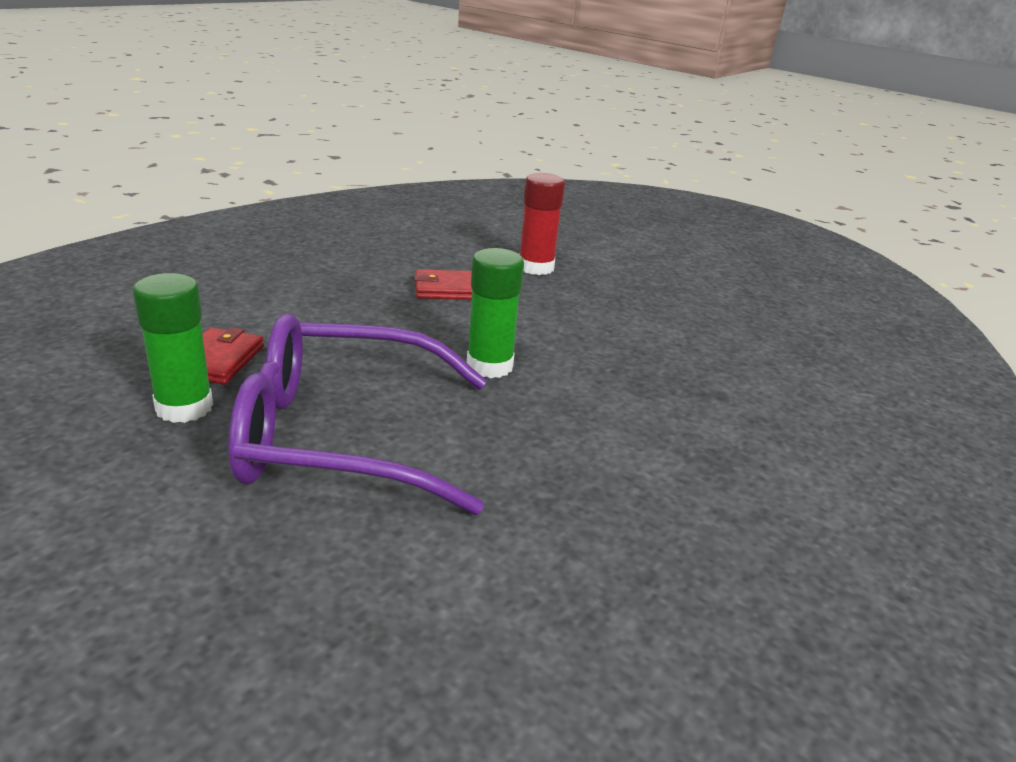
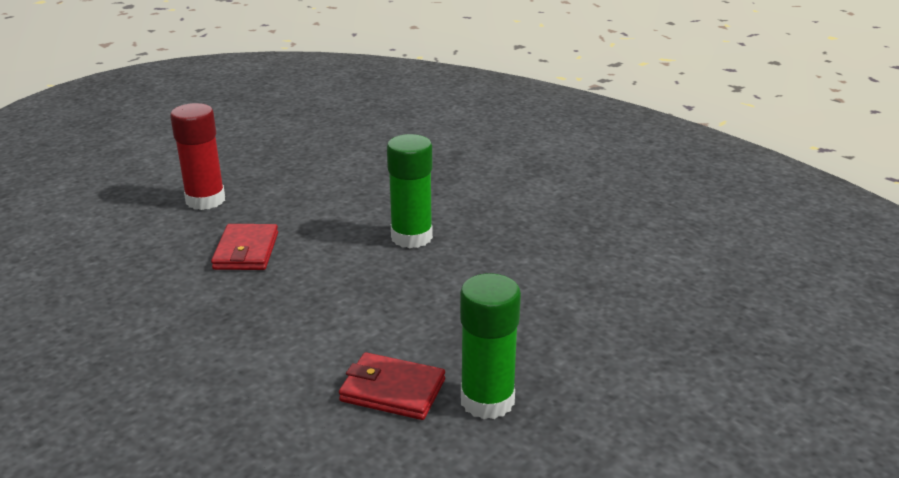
camera: 80 degrees left, 0 degrees up
(343, 436) = (527, 308): purple glasses -> none

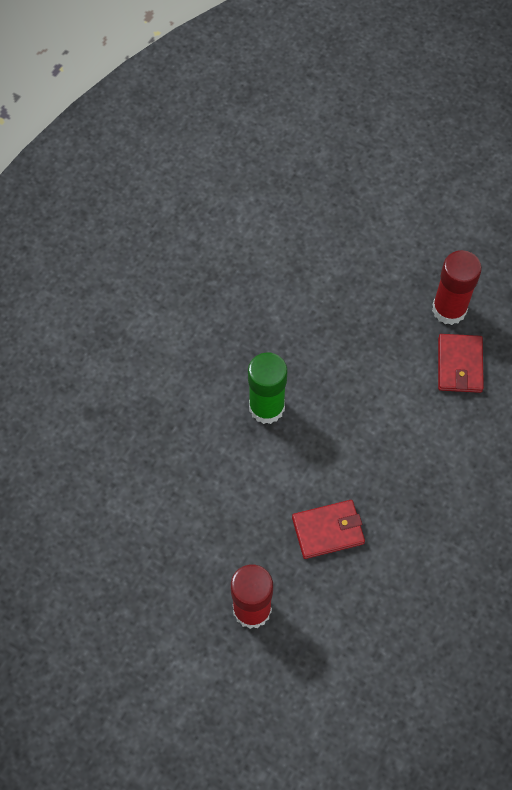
camera: 105 degrees left, 35 degrees up
(487, 401) = (449, 309): green glue stick -> red glue stick

